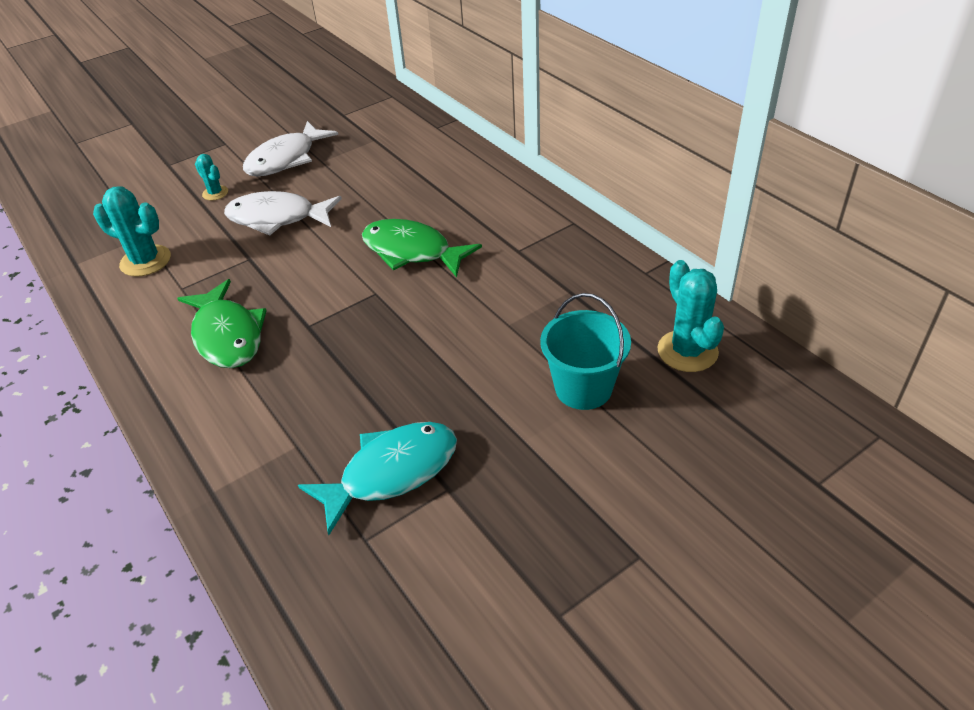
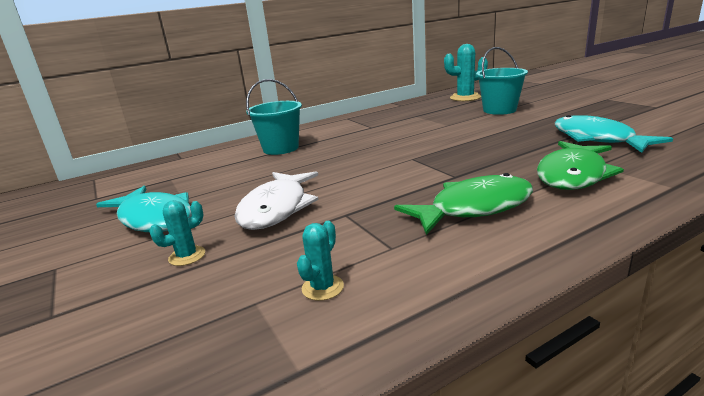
camera: 85 degrees left, 20 degrees down
(145, 261) = (322, 287): turquoise cactus -> turquoise cactus, size x0.57
(286, 159) = (154, 218): white fish -> turquoise fish
(412, 251) = (361, 152): green fish -> green fish (573, 175)
(447, 188) = (281, 148): none -> turquoise bucket

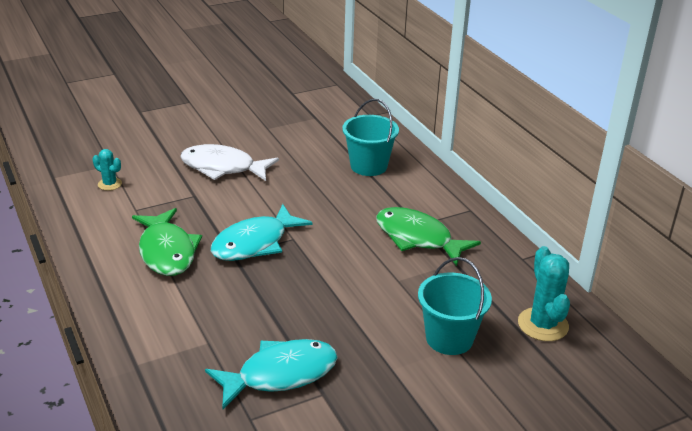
camera: 90 degrees right, 10 degrees up
(154, 218) = (238, 122): turquoise fish -> turquoise fish (255, 243)
(187, 256) = (175, 140): turquoise cactus -> none
(573, 175) = (195, 319): green fish -> green fish (418, 238)

